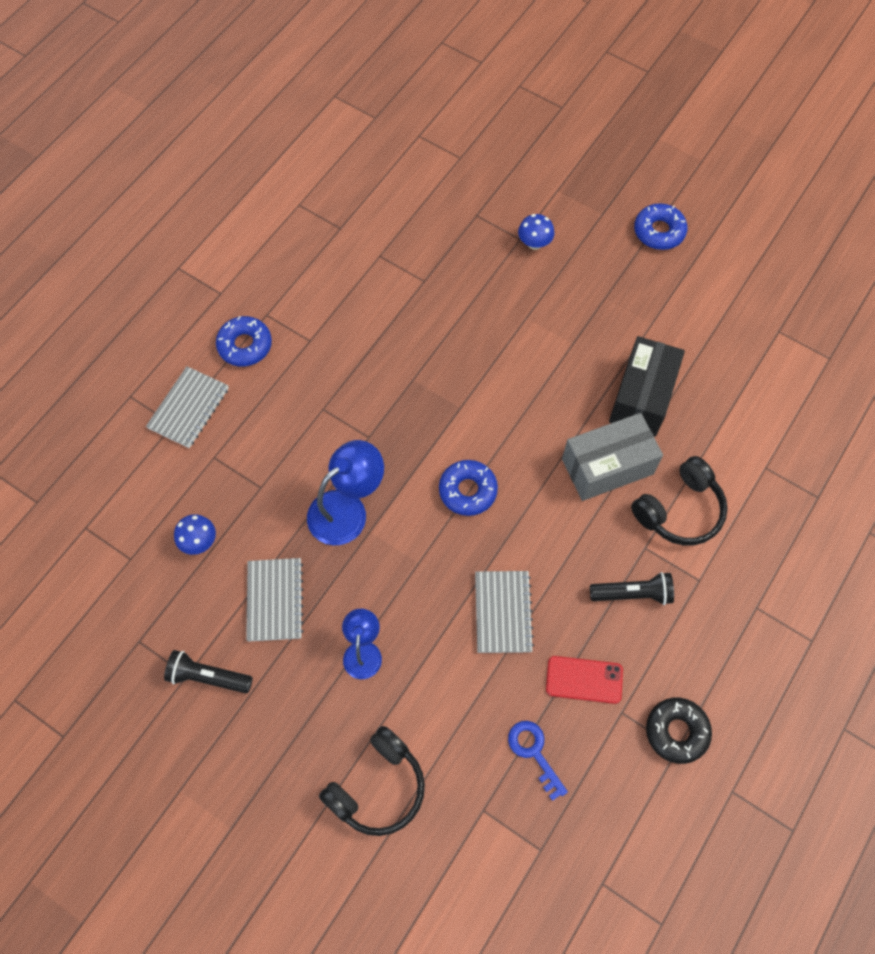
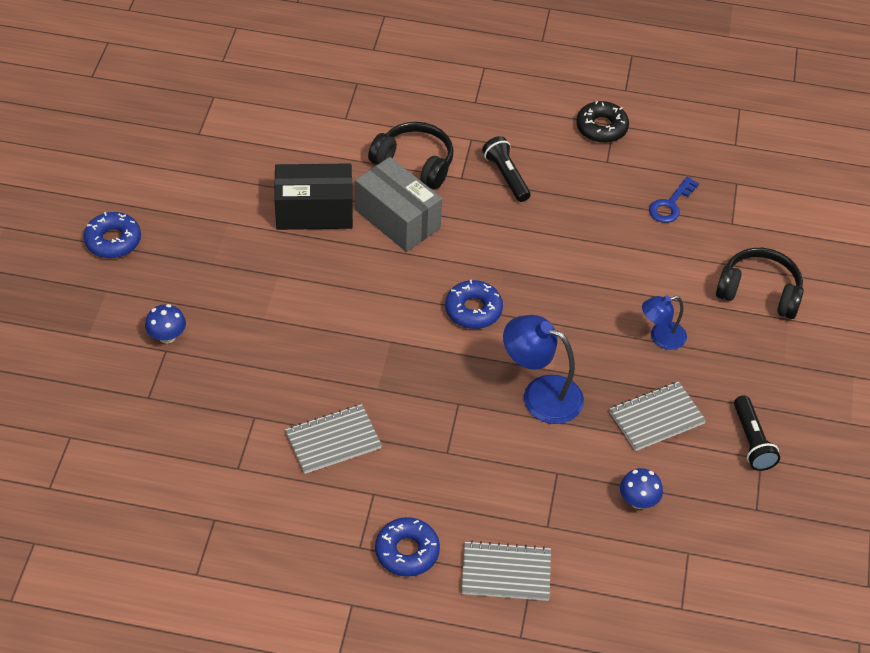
camera: 115 degrees left, 15 degrees down
(503, 612) = (571, 254): grey notebook -> grey notebook (333, 441)
(584, 680) = (595, 189): red phone -> none

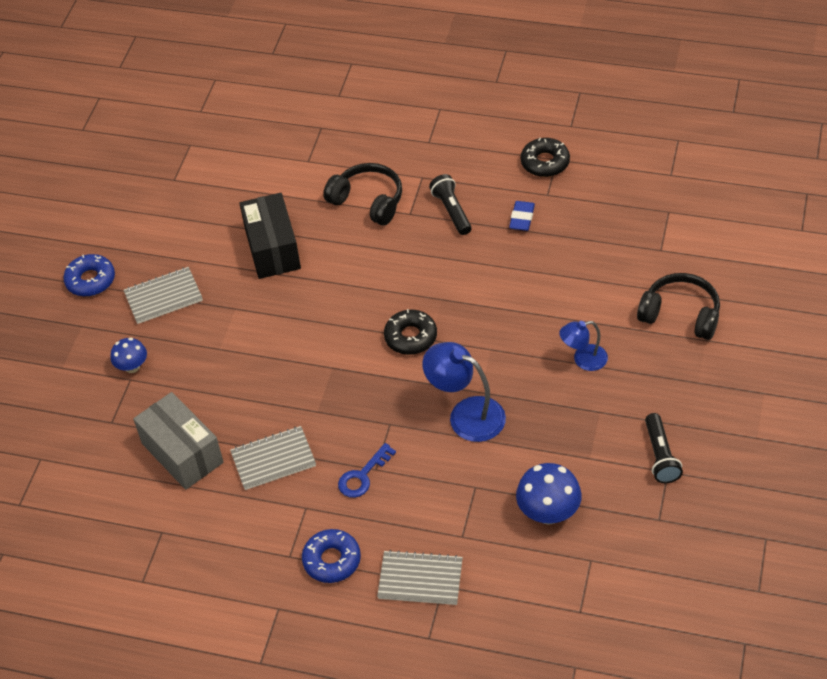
camera: 10 degrees right, 0 degrees up
(314, 211) = (272, 249): black box -> black box turned 75 degrees clockwise
(397, 219) = (348, 254): grey box -> grey box (182, 453)
(473, 310) = (411, 337): blue donut -> black donut
(582, 186) = (522, 218): none -> blue eraser
(638, 501) = (548, 512): blue mushroom -> blue mushroom, size x1.62
(656, 418) = (572, 435): grey notebook -> grey notebook (163, 297)
(670, 205) = (603, 234): blue key -> blue key (362, 476)

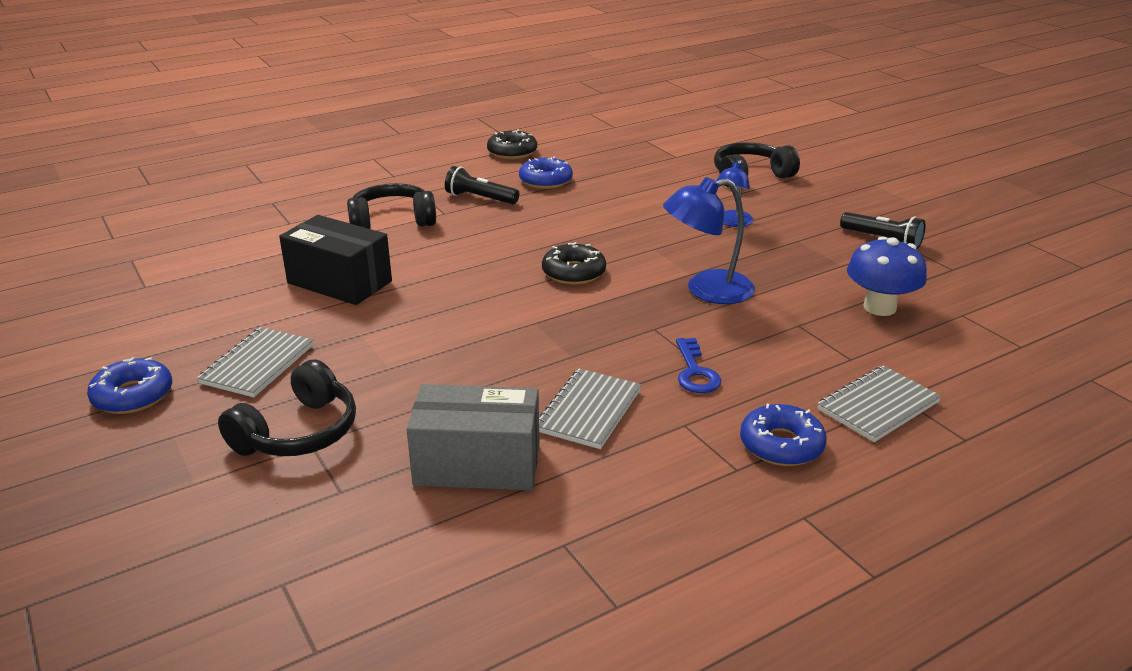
camera: 50 degrees left, 20 degrees down
(132, 366) = (298, 432): blue mushroom -> black headphones
(522, 218) = (545, 181): blue eraser -> blue donut

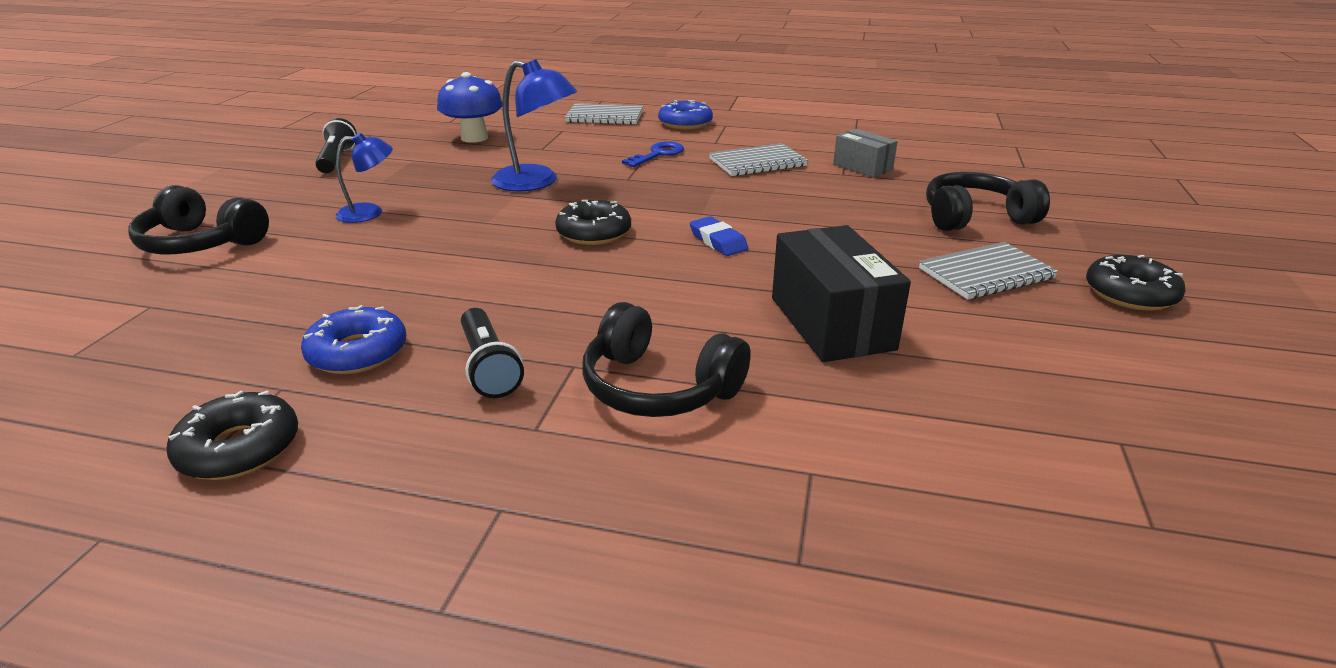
camera: 135 degrees left, 0 degrees up
(133, 395) = (1130, 294): blue donut -> black donut
(477, 464) = (862, 167): grey box -> grey box, size x0.59
(483, 304) = (718, 241): none -> blue eraser

